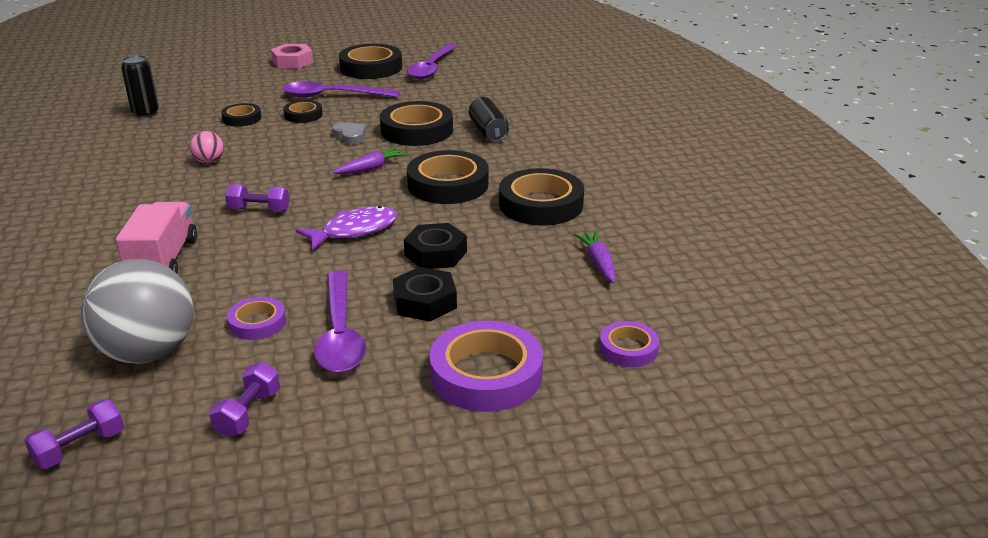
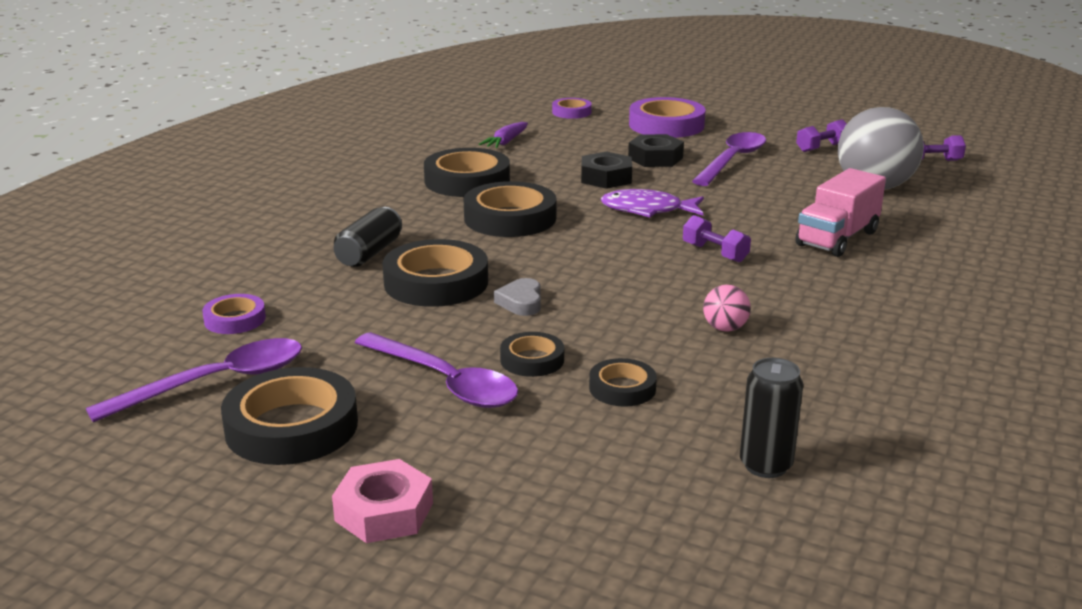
camera: 140 degrees left, 5 degrees down
(257, 323) = (785, 180): purple tape -> purple tape (235, 319)
(371, 168) = (554, 257): purple carrot -> none

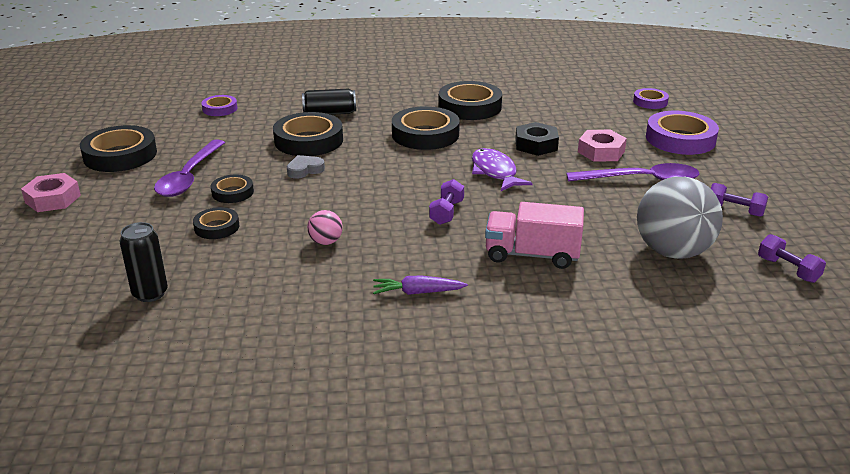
camera: 60 degrees right, 5 degrees up
(216, 383) = (152, 126): purple spoon -> none
(506, 142) = (555, 98): purple carrot -> purple carrot (417, 292)
(655, 158) = (601, 151): black nut -> pink nut

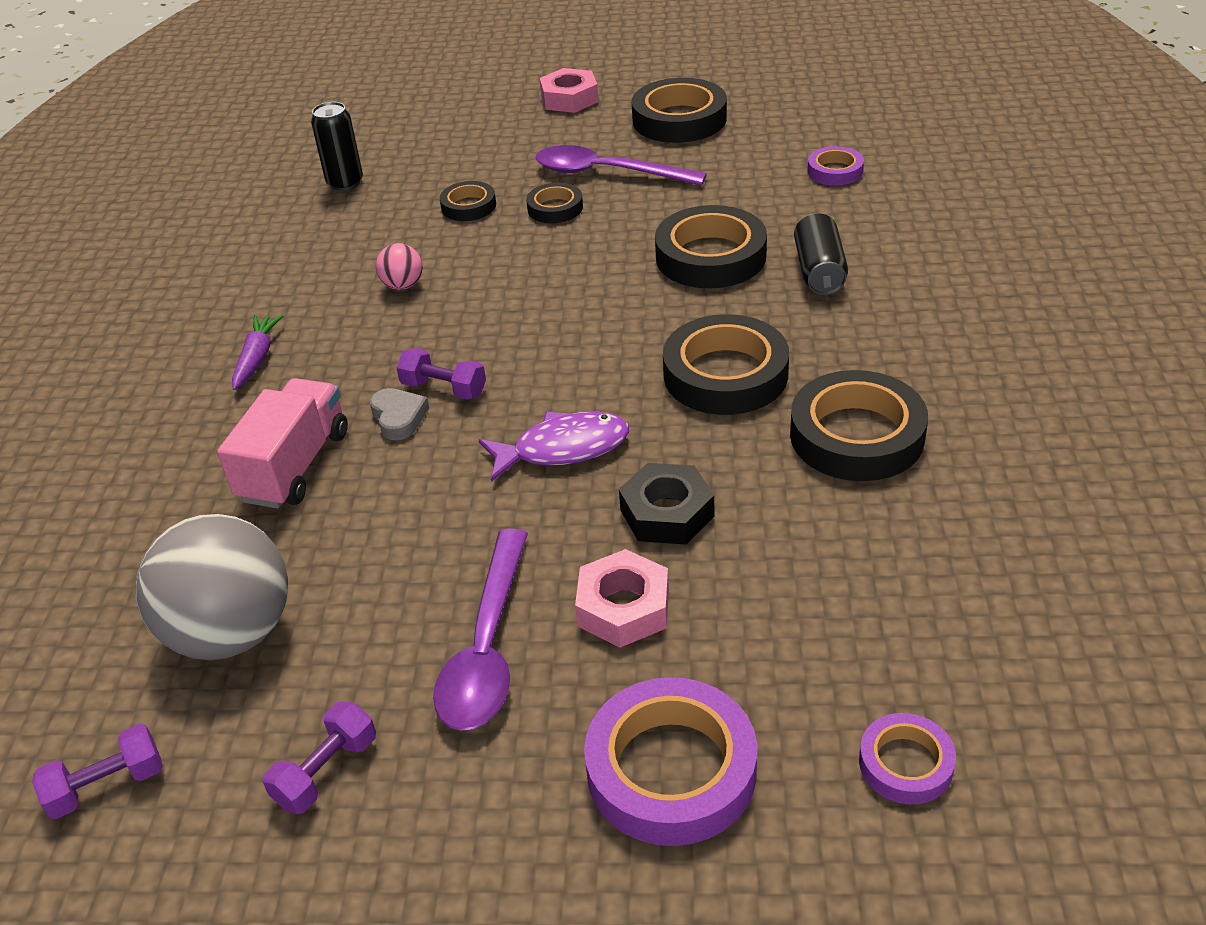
camera: 100 degrees right, 10 degrees up
(305, 170) = (609, 259): grey heart -> grey heart (399, 418)

